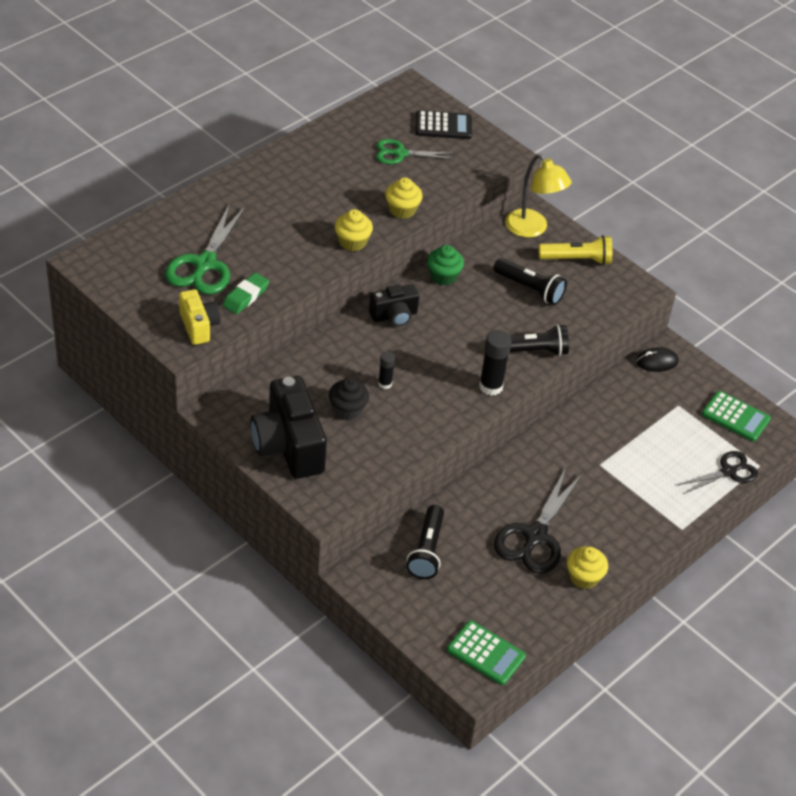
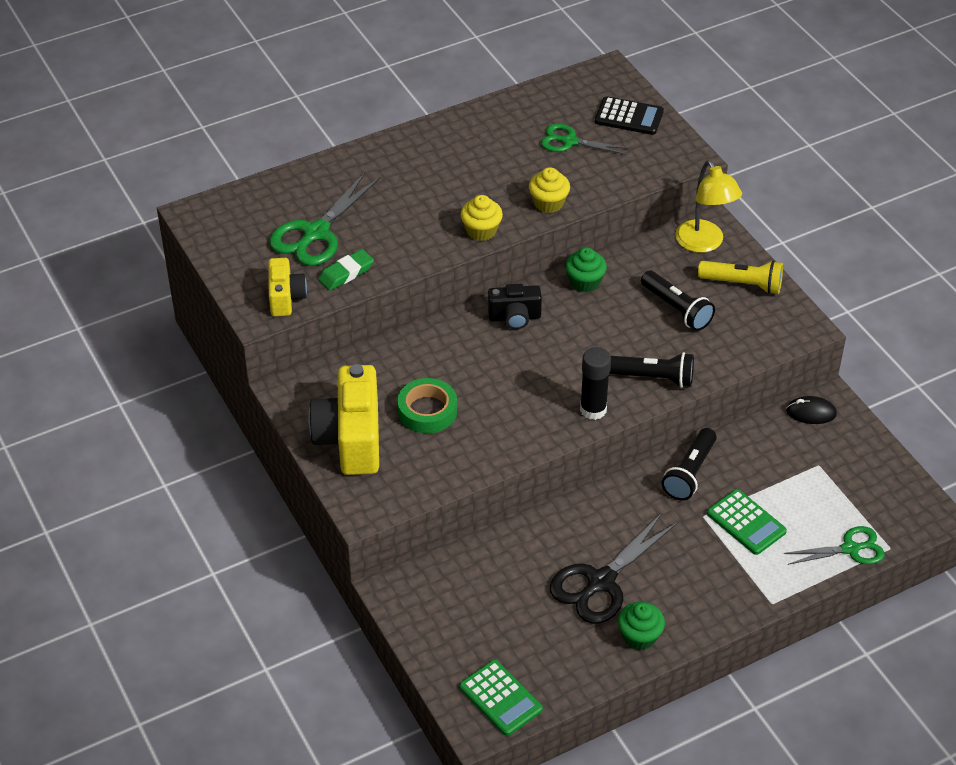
camera: 20 degrees right, 0 degrees up
(288, 446) = (351, 439): black camera -> yellow camera
(347, 410) = (427, 410): black cupcake -> green tape
(385, 384) = (477, 389): black glue stick -> none
(427, 550) = (476, 576): black flashlight -> black flashlight (690, 473)
(584, 577) = (639, 636): yellow cupcake -> green cupcake
(728, 472) = (850, 549): black scissors -> green scissors
(735, 417) = (882, 488): green calculator -> green calculator (746, 522)

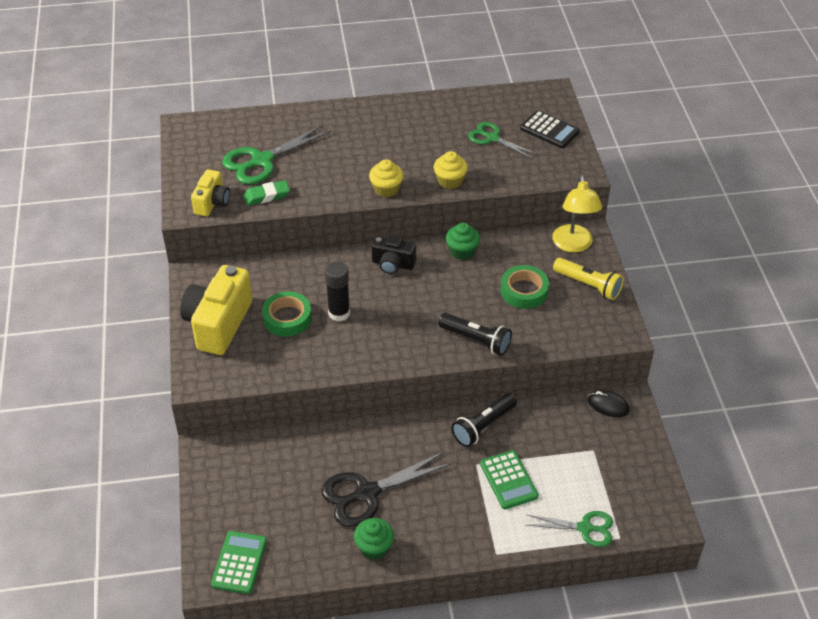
camera: 20 degrees right, 0 degrees up
(500, 698) = (239, 563): green calculator -> green calculator turned 150 degrees counterclockwise
(593, 409) = (415, 352): black glue stick -> black glue stick (339, 313)
(676, 309) = (524, 291): black flashlight -> green tape

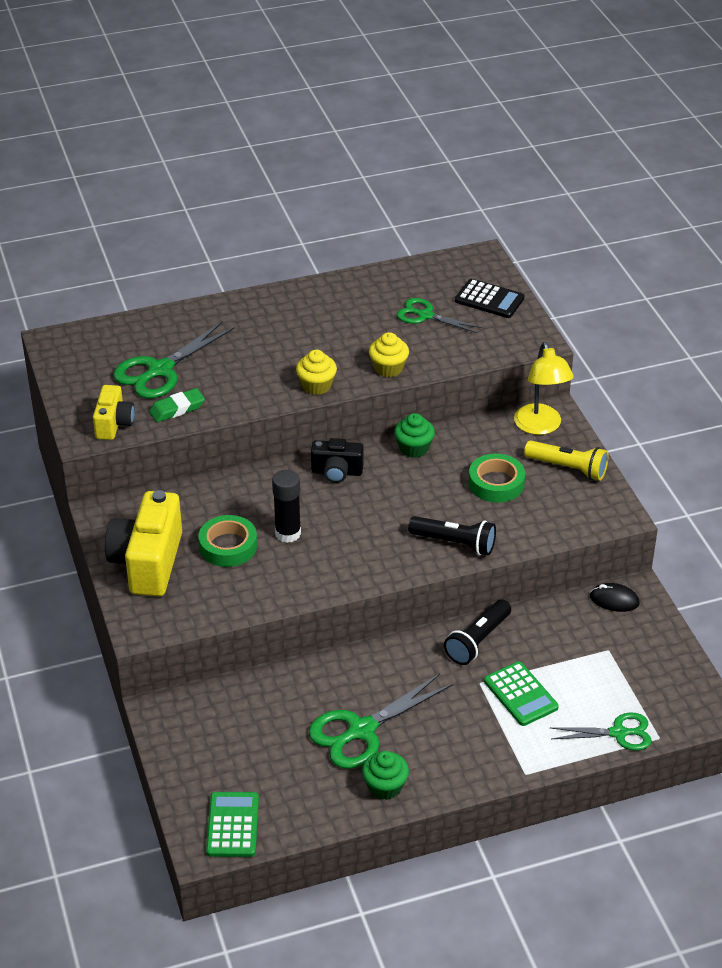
camera: 10 degrees left, 5 degrees down
(366, 493) = (361, 730): black scissors -> green scissors

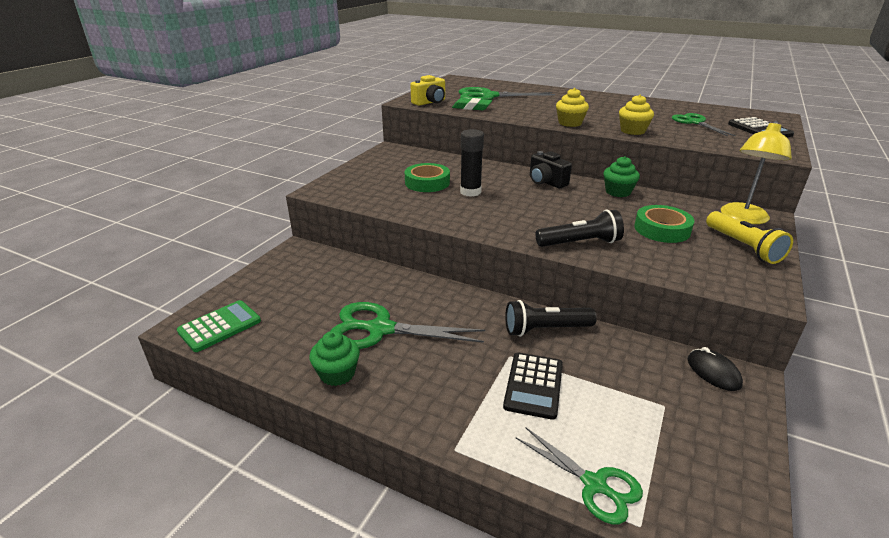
camera: 45 degrees right, 10 degrees down
(148, 562) = (375, 171): yellow camera -> none
(454, 543) = (580, 243): black flashlight -> black flashlight turned 75 degrees counterclockwise
(520, 694) = (533, 385): green calculator -> black calculator

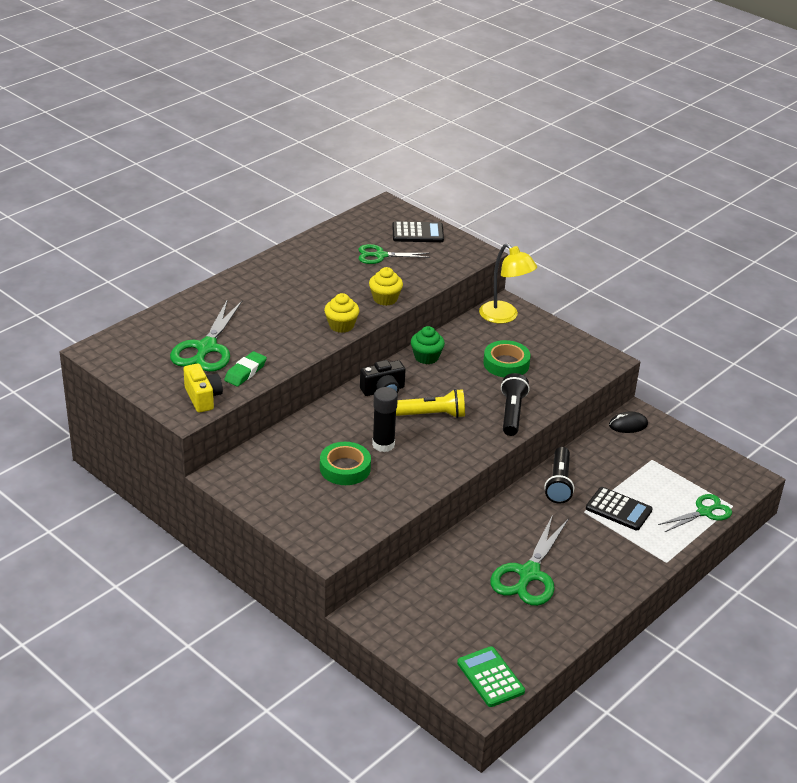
camera: 75 degrees left, 5 degrees up
(337, 373) = (578, 607): green cupcake -> none
(743, 246) = (547, 339): yellow flashlight -> yellow flashlight (431, 415)

